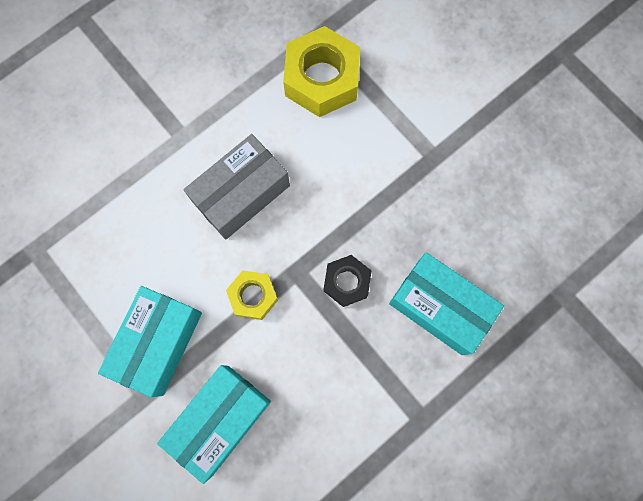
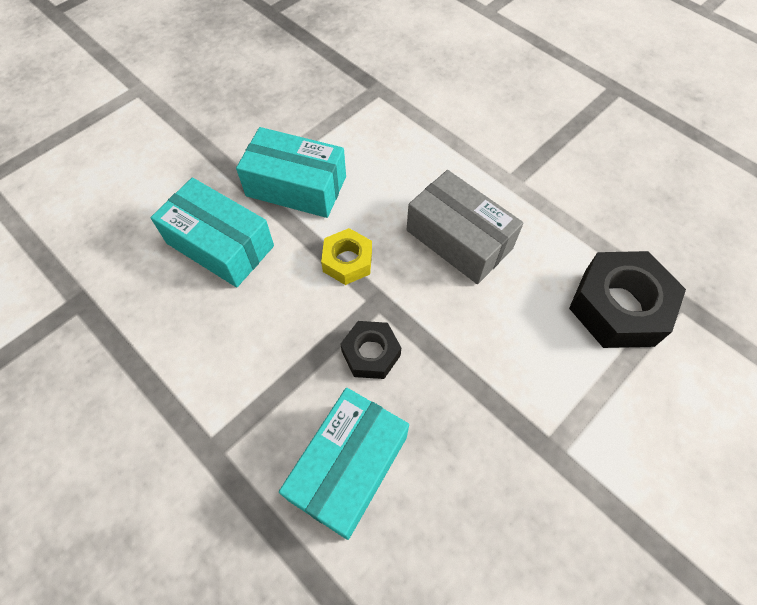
camera: 85 degrees right, 15 degrees down
(322, 79) = (618, 307): yellow nut -> black nut

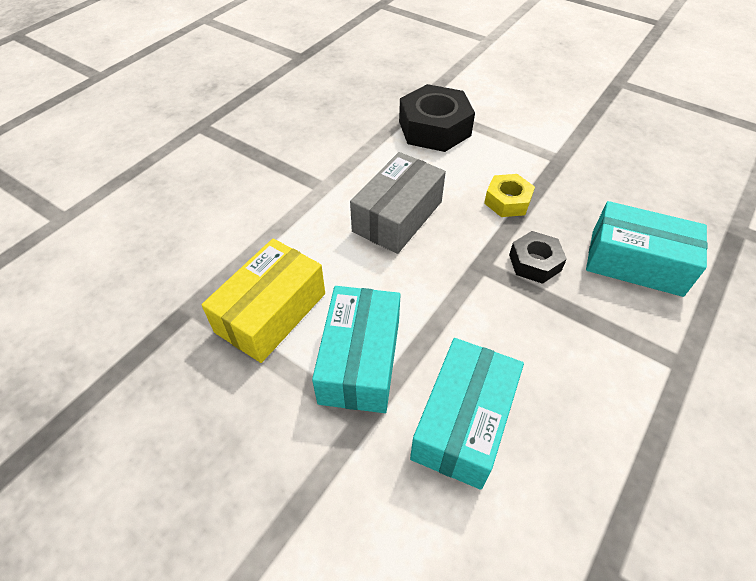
camera: 100 degrees left, 10 degrees down
(347, 261) = (446, 294): yellow nut -> yellow nut (507, 201)
(358, 134) = (271, 312): none -> yellow box

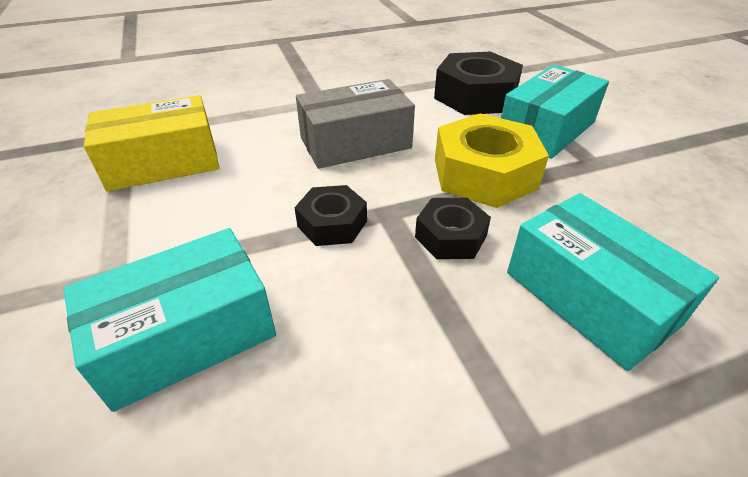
camera: 35 degrees right, 10 degrees down
(360, 360) = (175, 230): turquoise box -> turquoise box (546, 129)
(457, 293) = (332, 224): none -> black nut
(507, 201) = (484, 173): yellow nut -> yellow nut, size x1.76

